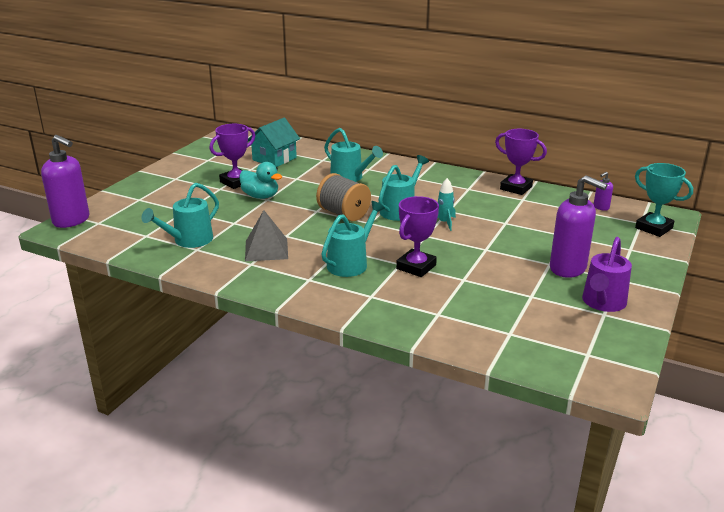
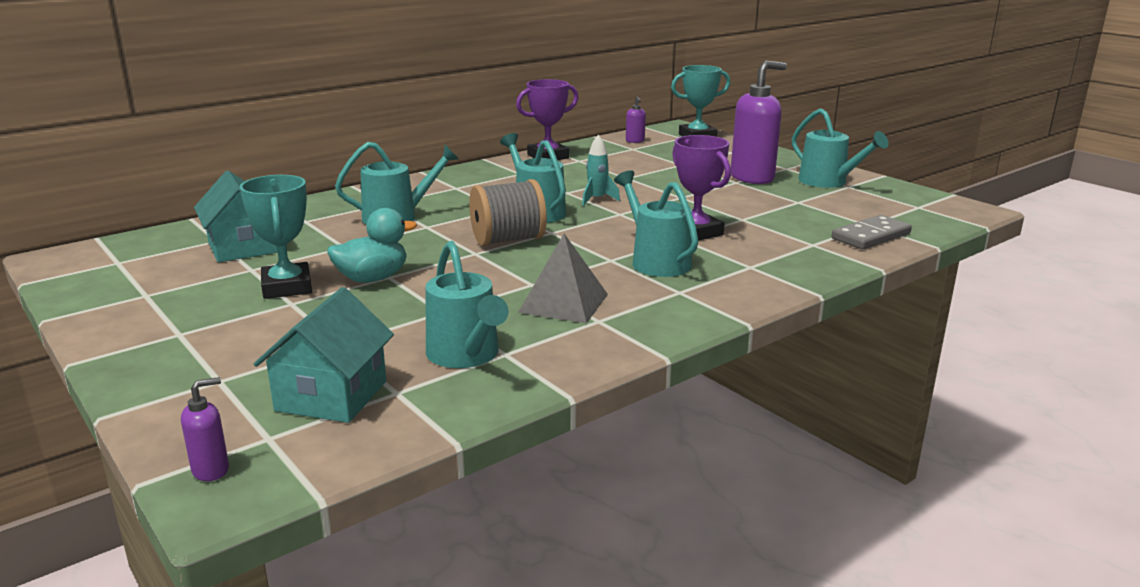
camera: 65 degrees left, 5 degrees down
(72, 220) = (211, 470): purple soap dispenser -> purple soap dispenser, size x0.45
(136, 224) = (332, 396): none -> turquoise house
(236, 182) = (287, 287): purple trophy -> turquoise trophy
(481, 337) = (871, 236): none -> grey domino
(602, 303) = (828, 182): purple watering can -> turquoise watering can

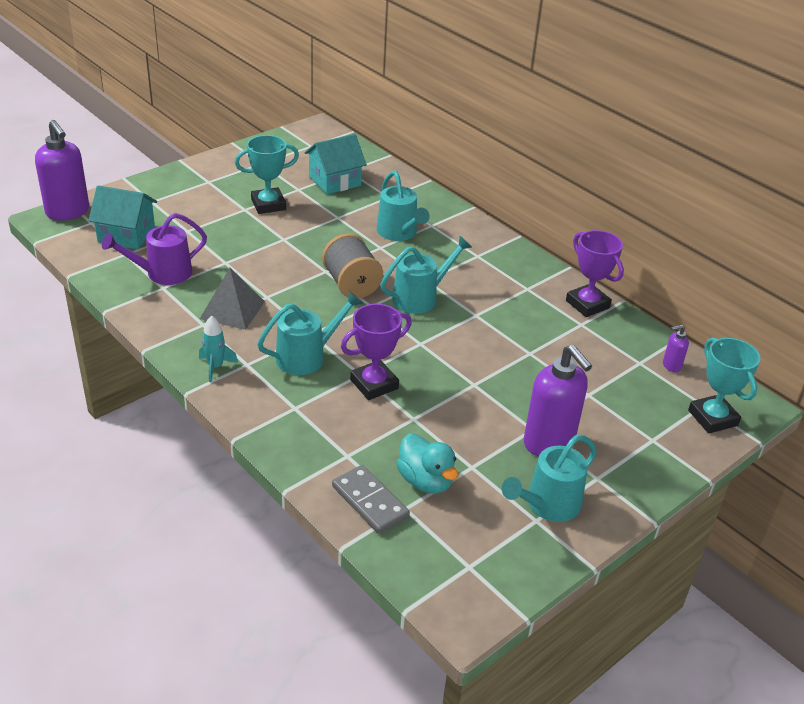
camera: 85 degrees right, 15 degrees up
(211, 470) = (68, 212): purple soap dispenser -> purple soap dispenser, size x2.24
(372, 278) = (280, 233): turquoise duck -> turquoise duck (425, 481)
(466, 356) = (162, 274): turquoise watering can -> purple watering can
(597, 200) = (456, 331): turquoise rocket -> turquoise rocket (215, 367)

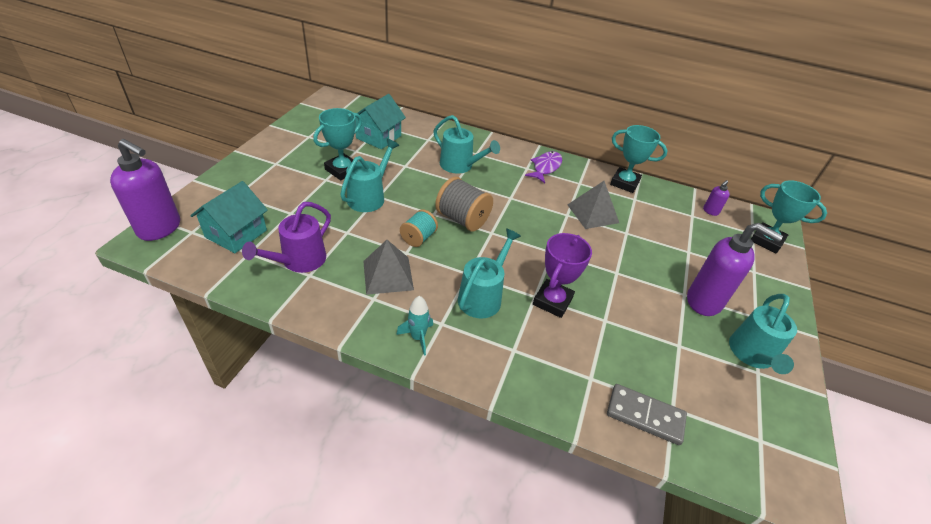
camera: 30 degrees left, 5 degrees up
(126, 234) = (236, 233): turquoise house -> turquoise house turned 45 degrees counterclockwise
(290, 288) = (418, 238): none -> turquoise spool
(420, 297) = (519, 213): turquoise watering can -> turquoise watering can (369, 197)
(425, 481) = (663, 374): turquoise duck -> none
(501, 261) = (545, 167): none -> purple fish
(509, 322) = (592, 213): none -> grey pyramid
(587, 304) = (624, 183): purple trophy -> turquoise trophy

